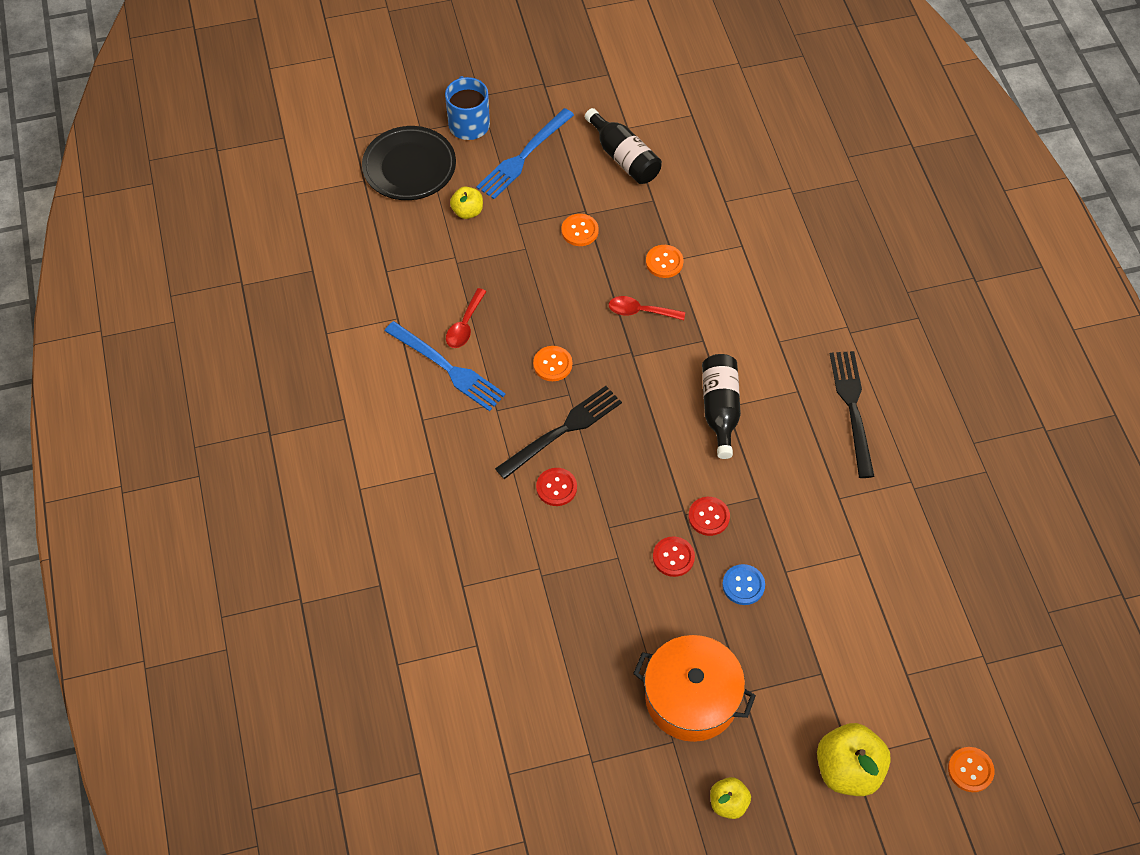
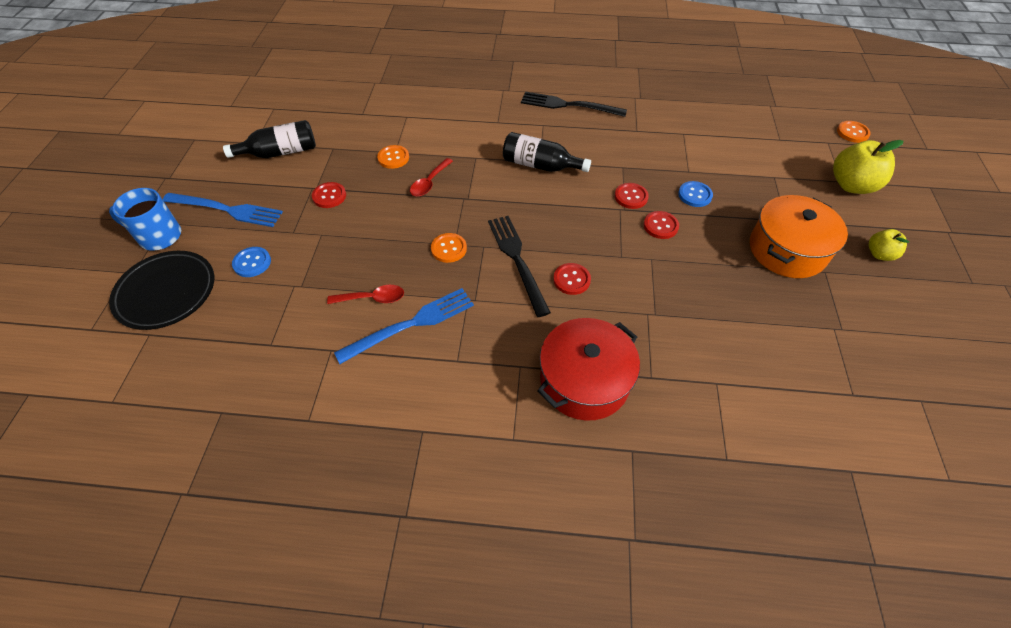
camera: 70 degrees left, 5 degrees down
(438, 529) = (584, 380): none -> red pot
(465, 325) = (372, 298): red spoon -> red spoon turned 45 degrees counterclockwise
(467, 211) = (252, 263): yellow apple -> blue button
(523, 156) = (227, 210): blue fork -> blue fork turned 45 degrees counterclockwise
(580, 231) = (329, 196): orange button -> red button

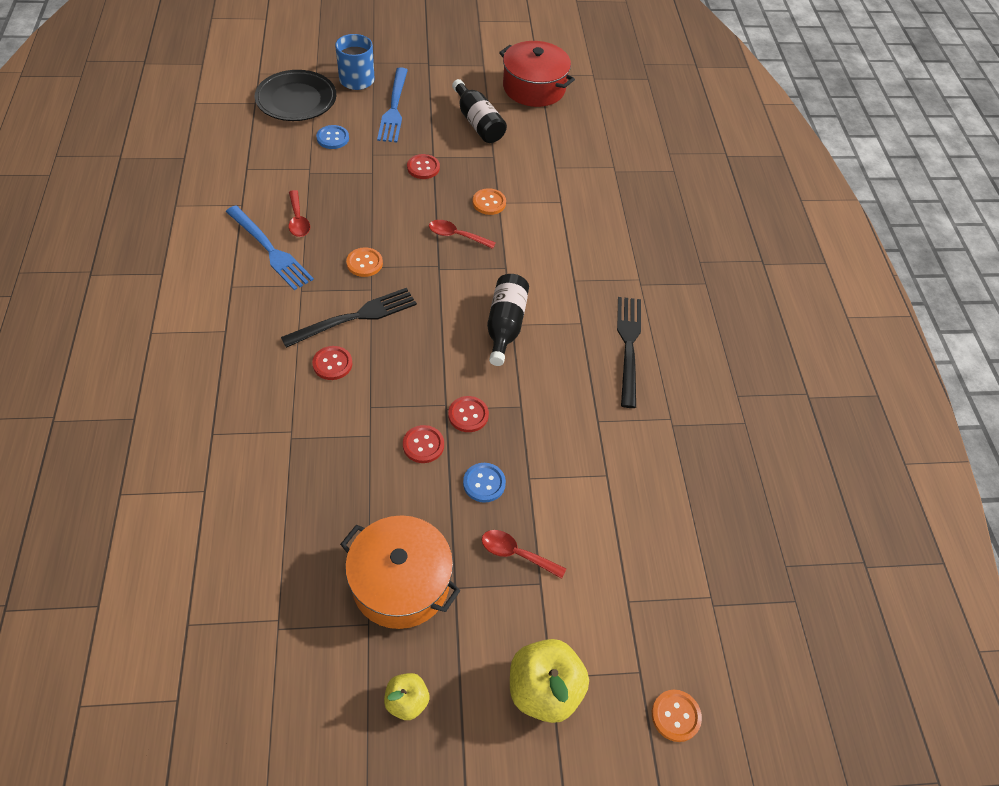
camera: 75 degrees right, 0 degrees up
(584, 380) = (208, 380): red pot -> red pot (534, 88)
(753, 185) = (516, 554): none -> red spoon

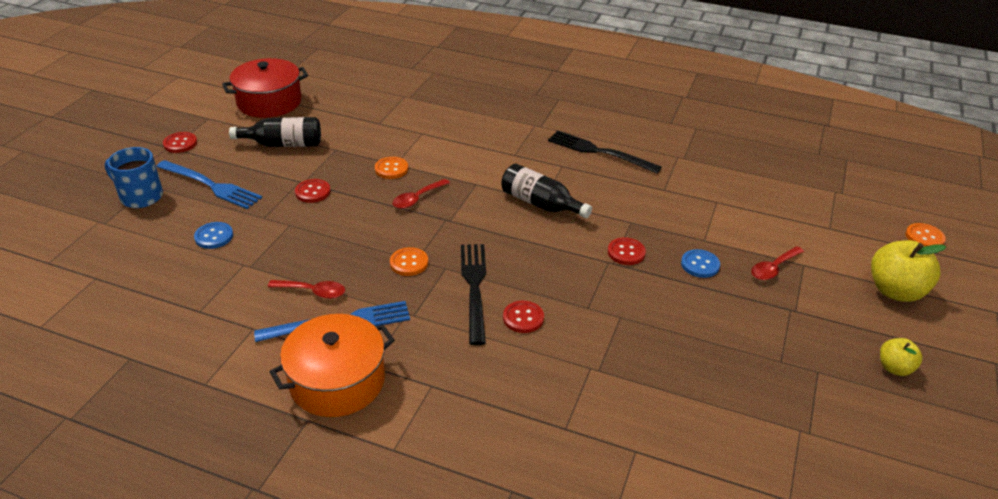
camera: 60 degrees left, 15 degrees down
(296, 100) = (126, 246): black plate -> none
(401, 582) = (782, 340): orange pot -> orange pot (337, 381)
(423, 445) = (646, 287): red button -> red button (180, 143)

